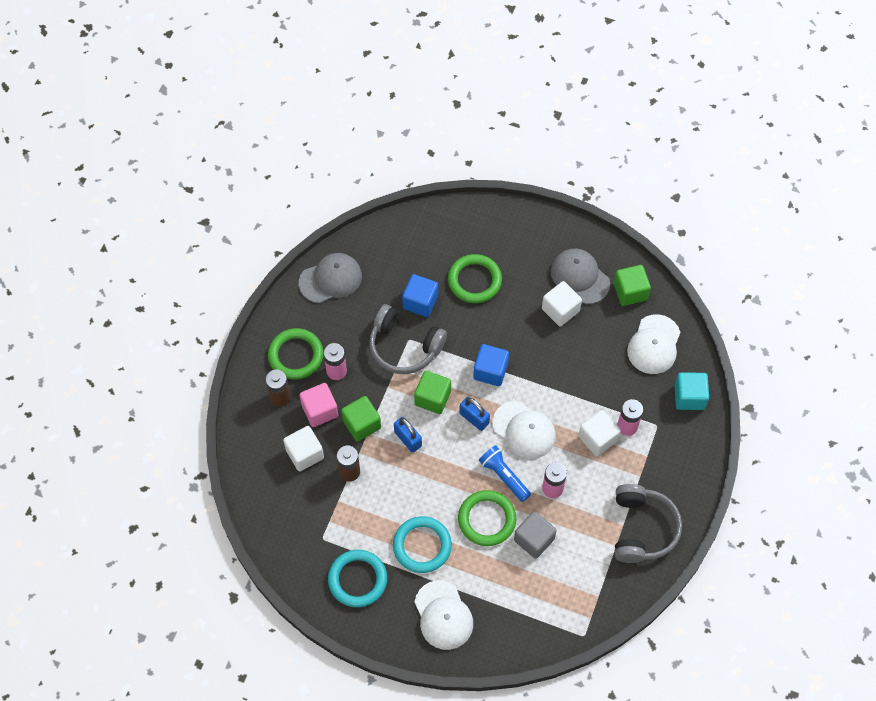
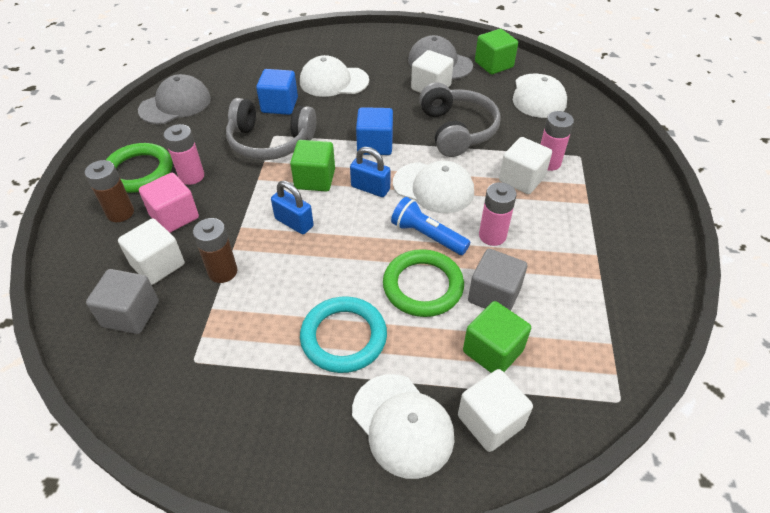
camera: 15 degrees left, 15 degrees down
(284, 492) = (131, 314): none -> grey cube
(357, 579) = (256, 405): turquoise ring -> none
(361, 424) = (231, 219): green cube -> green cube (493, 351)
(474, 280) = (333, 81): green ring -> white cap
(497, 627) = (490, 421): none -> white cube
(642, 529) = (622, 254): grey headphones -> grey headphones (457, 130)
(689, 397) = (599, 127): turquoise cube -> none

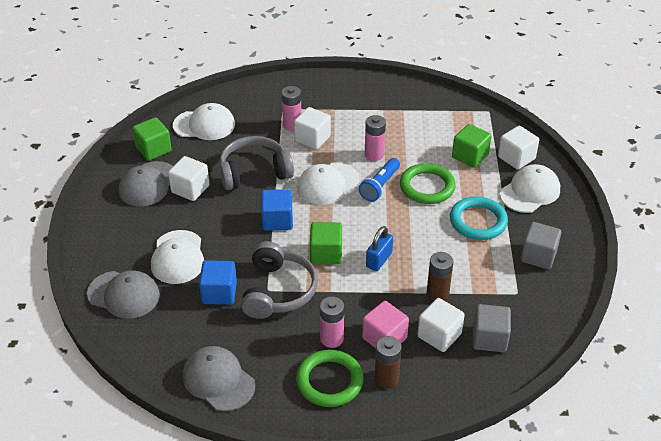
camera: 95 degrees left, 5 degrees down
(295, 54) = (124, 294): none -> grey cap
(370, 188) = (333, 219): blue padlock -> none
(433, 188) = (328, 184): white cap -> white cap turned 150 degrees counterclockwise
(494, 295) = (427, 155): grey cube -> grey cube (538, 256)

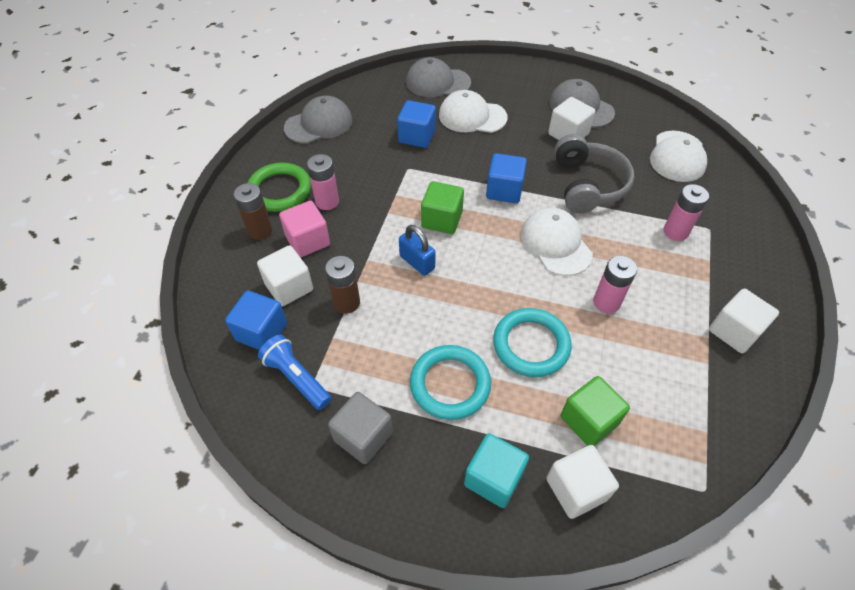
camera: 105 degrees right, 10 degrees up
(124, 294) = (437, 82): grey cap -> grey cap turned 60 degrees clockwise
(153, 149) = (636, 116): green cube -> none
(278, 291) = (403, 175): grey headphones -> none
(312, 139) = (645, 246): white cube -> white cube (734, 331)
(380, 186) = (542, 294): blue flashlight -> blue flashlight (297, 378)
(427, 187) = (531, 345): green ring -> turquoise ring
(489, 338) = (261, 332): grey cube -> blue cube
(530, 192) = (493, 478): white cap -> turquoise cube

